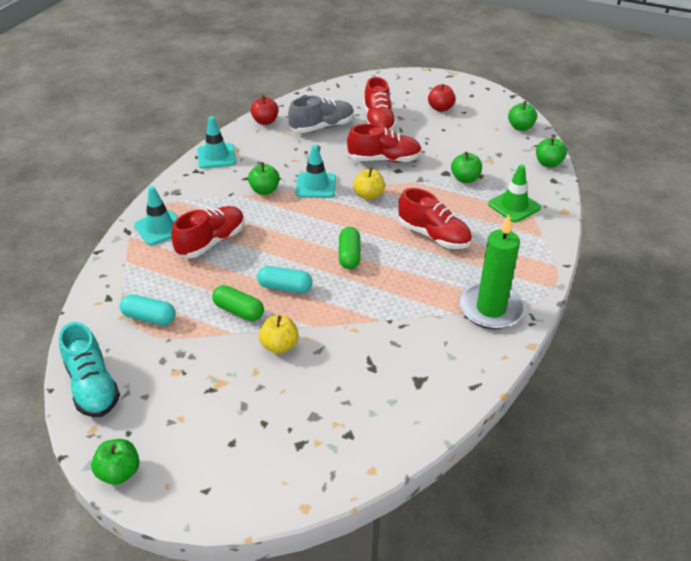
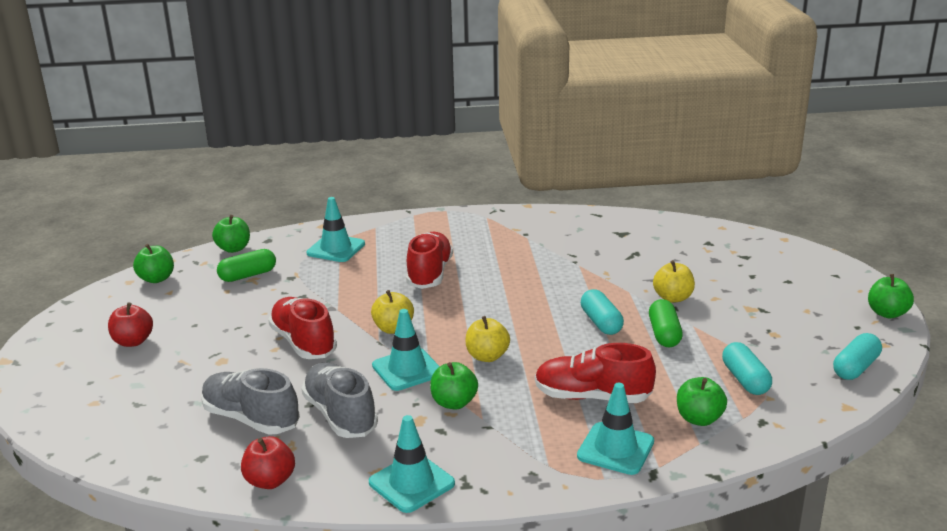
camera: 120 degrees left, 15 degrees down
(92, 386) = (855, 368): turquoise shoe -> turquoise capsule
(295, 152) = (340, 415): none -> grey shoe
(298, 220) = (487, 356): none -> yellow apple
(349, 255) = (512, 306): green capsule -> green capsule (248, 275)
(378, 121) = (203, 377): red shoe -> none
(465, 179) = (305, 284): green apple -> green apple (699, 419)
(490, 309) = (504, 227): green candle -> none
(514, 206) = (336, 249): green traffic cone -> turquoise traffic cone

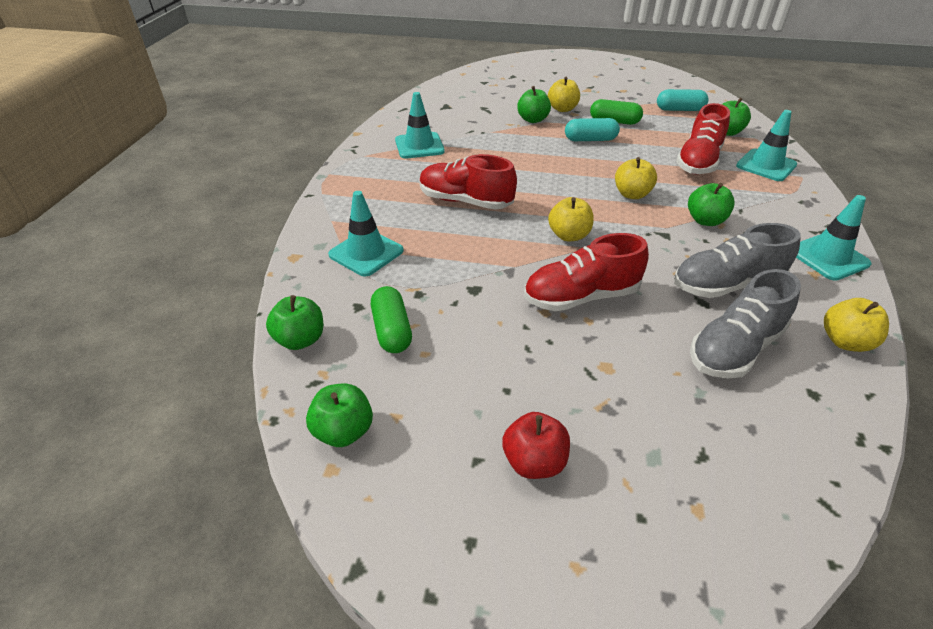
camera: 75 degrees left, 15 degrees up
(270, 481) = (845, 341): red apple -> yellow apple
(407, 369) = (647, 237): turquoise traffic cone -> turquoise traffic cone (419, 146)
(855, 368) = (669, 79): turquoise capsule -> none
(887, 313) = (607, 58): green apple -> green apple (533, 120)

